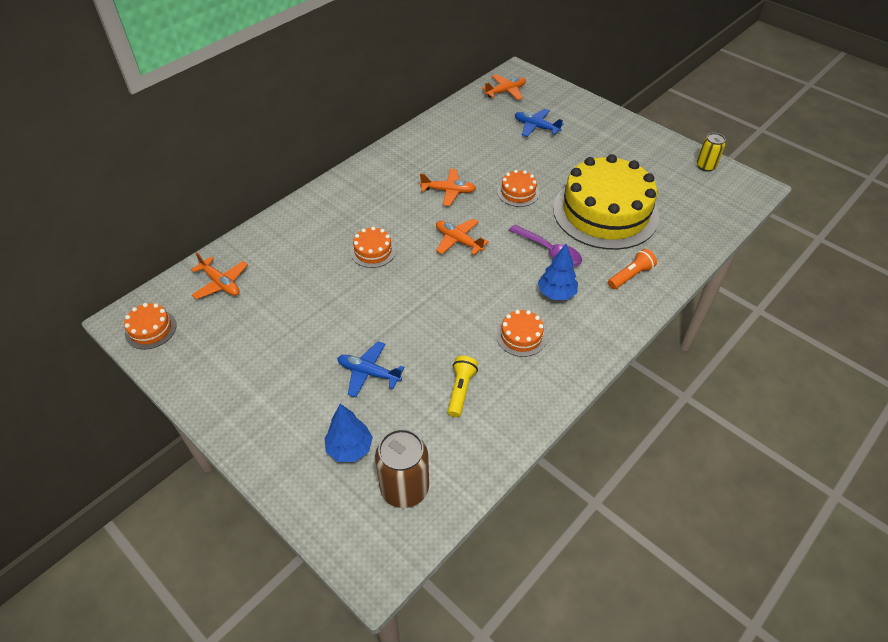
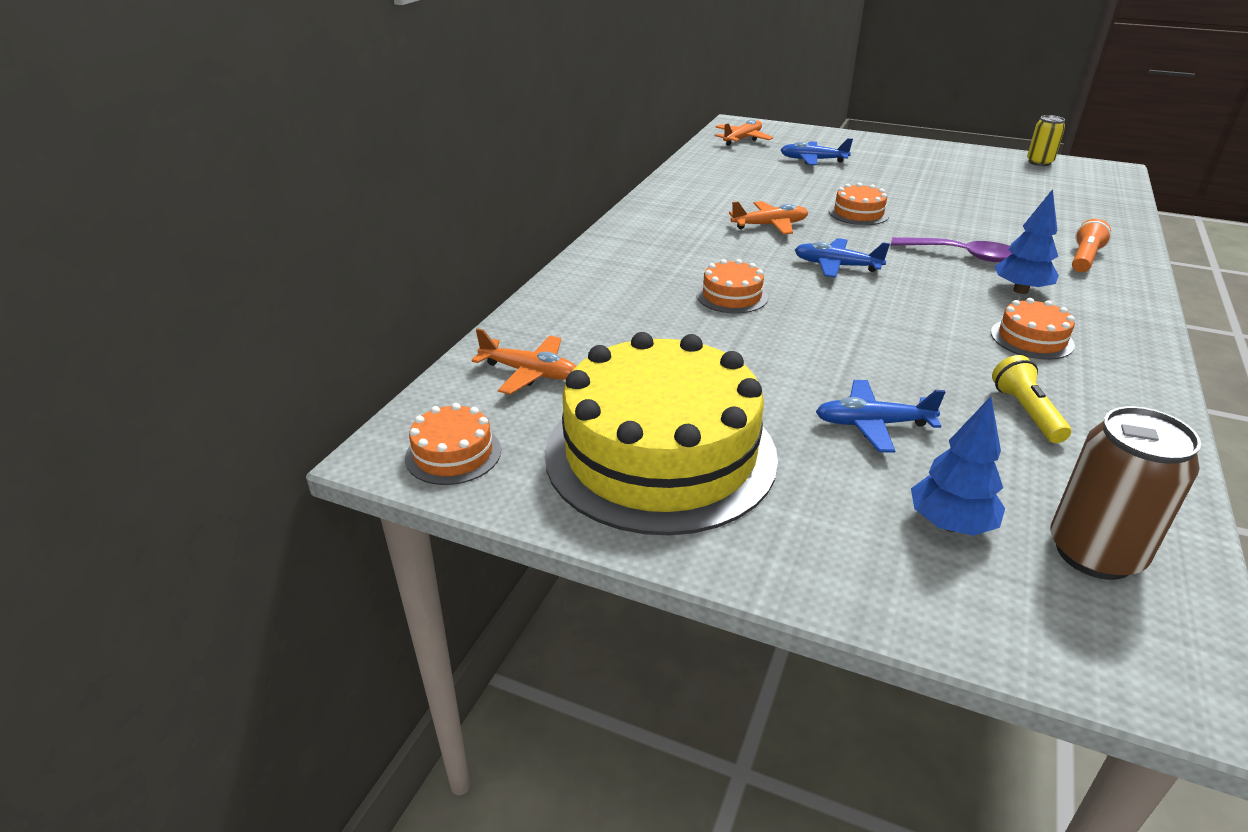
camera: 20 degrees left, 15 degrees down
(458, 241) = (836, 266): orange plane -> blue plane
(605, 212) = (982, 212): yellow cake -> yellow cake (660, 454)

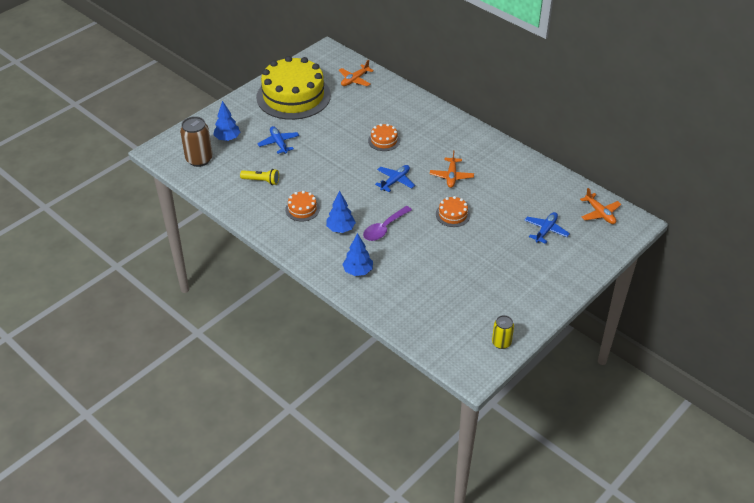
camera: 110 degrees right, 10 degrees up
(453, 454) = (319, 59): orange cake -> none
(873, 424) = (279, 143): blue plane -> blue plane turned 45 degrees counterclockwise
(1084, 258) = (358, 271): orange flashlight -> blue tree

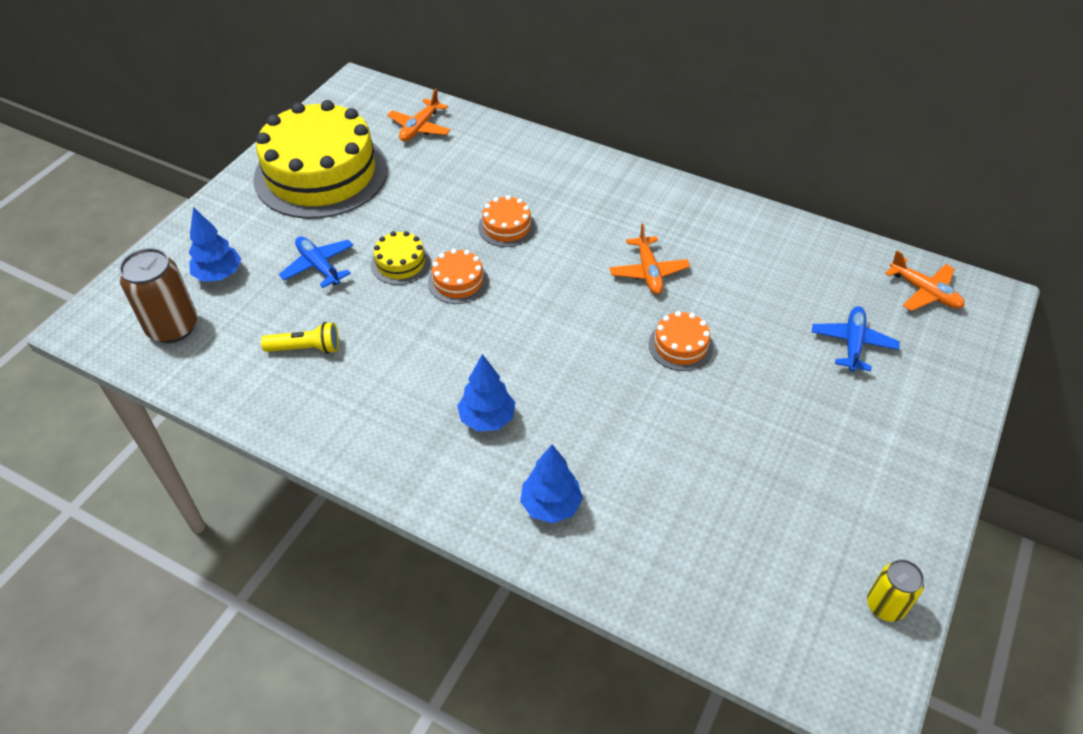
camera: 15 degrees left, 5 degrees up
(302, 209) = (401, 392): orange cake -> orange cake (458, 281)
(321, 149) = (400, 263): none -> yellow cake
(384, 228) = (568, 400): purple spoon -> none
(395, 181) = (554, 300): blue plane -> none

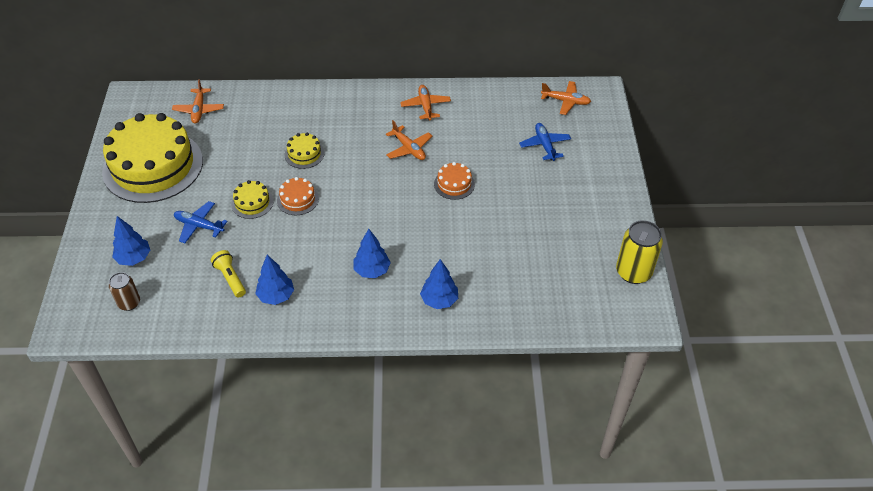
camera: 30 degrees left, 0 degrees up
(173, 327) = (129, 303): brown can -> brown can, size x0.61
(306, 348) = (230, 278): yellow flashlight -> yellow flashlight turned 90 degrees counterclockwise
(343, 397) = (276, 296): none -> blue tree
(507, 227) = (304, 154): orange cake -> yellow cake
(708, 224) = (425, 106): none -> orange plane
(885, 605) = (633, 272): yellow can -> yellow can, size x1.65

